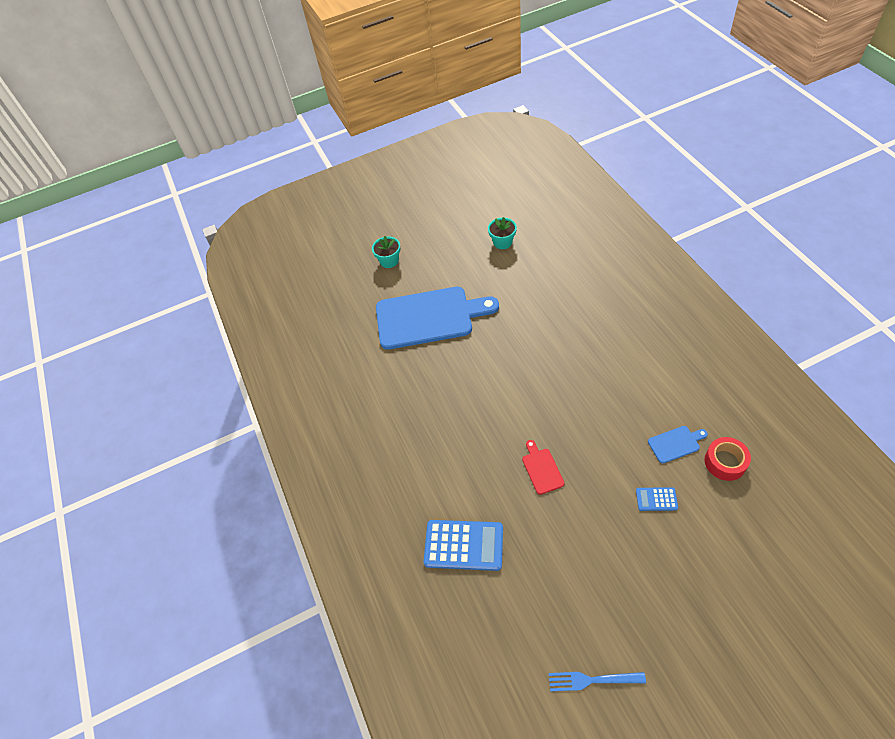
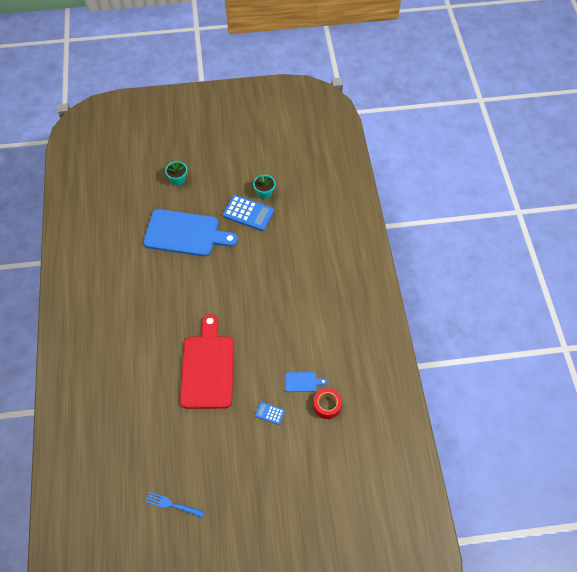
camera: 10 degrees right, 5 degrees up
(464, 545) = (135, 399): blue calculator -> blue calculator (248, 213)
(542, 469) = (208, 367): red cutting board -> red cutting board, size x2.47

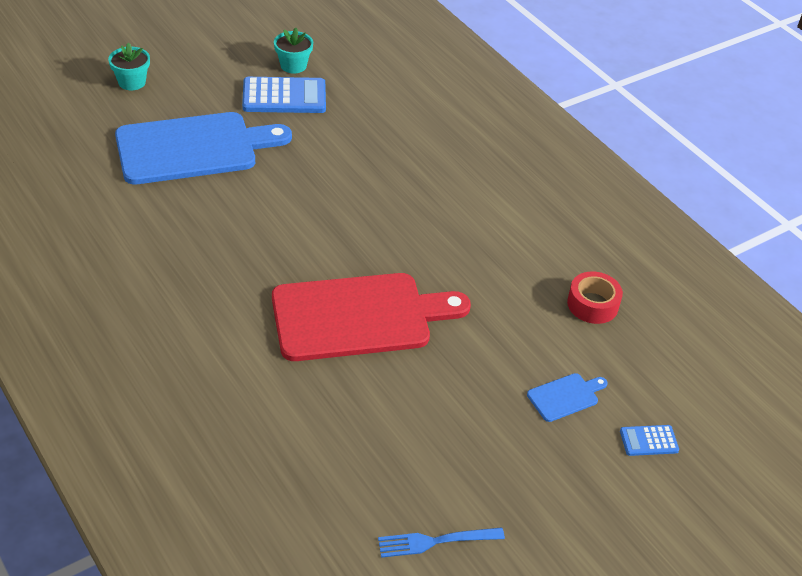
camera: 30 degrees left, 15 degrees down
(208, 367) = (359, 317): red cutting board -> red cutting board turned 105 degrees clockwise
(269, 413) = (509, 345): blue calculator -> blue calculator (648, 441)
(302, 382) = (531, 286): blue cutting board -> blue cutting board (565, 396)

